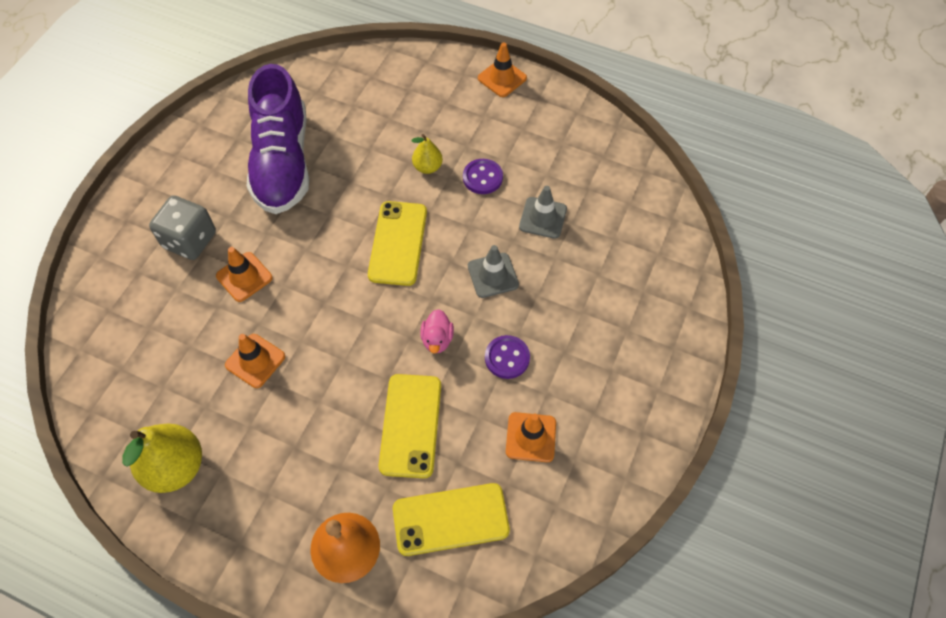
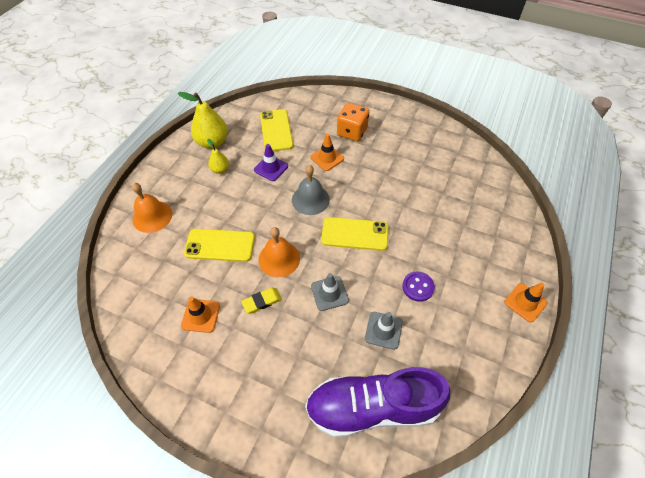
camera: 90 degrees right, 5 degrees down
(190, 240) = (352, 132): grey dice -> orange dice
(255, 361) = (271, 168): orange traffic cone -> purple traffic cone
(283, 162) = (415, 168): purple shoe -> purple shoe (372, 407)
(329, 300) = (310, 199): none -> grey bell
(427, 167) = (422, 250): yellow pear -> yellow pear (220, 169)
(437, 339) = (279, 259): pink duck -> orange bell
(450, 519) = (155, 268): yellow phone -> yellow phone (276, 130)
(507, 358) = (262, 302): purple button -> yellow eraser

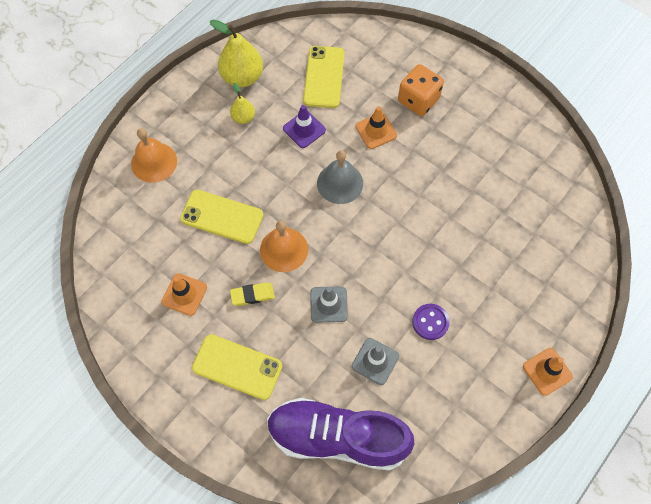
camera: 15 degrees right, 10 degrees up
(354, 234) = (379, 240): yellow phone -> yellow phone (237, 367)

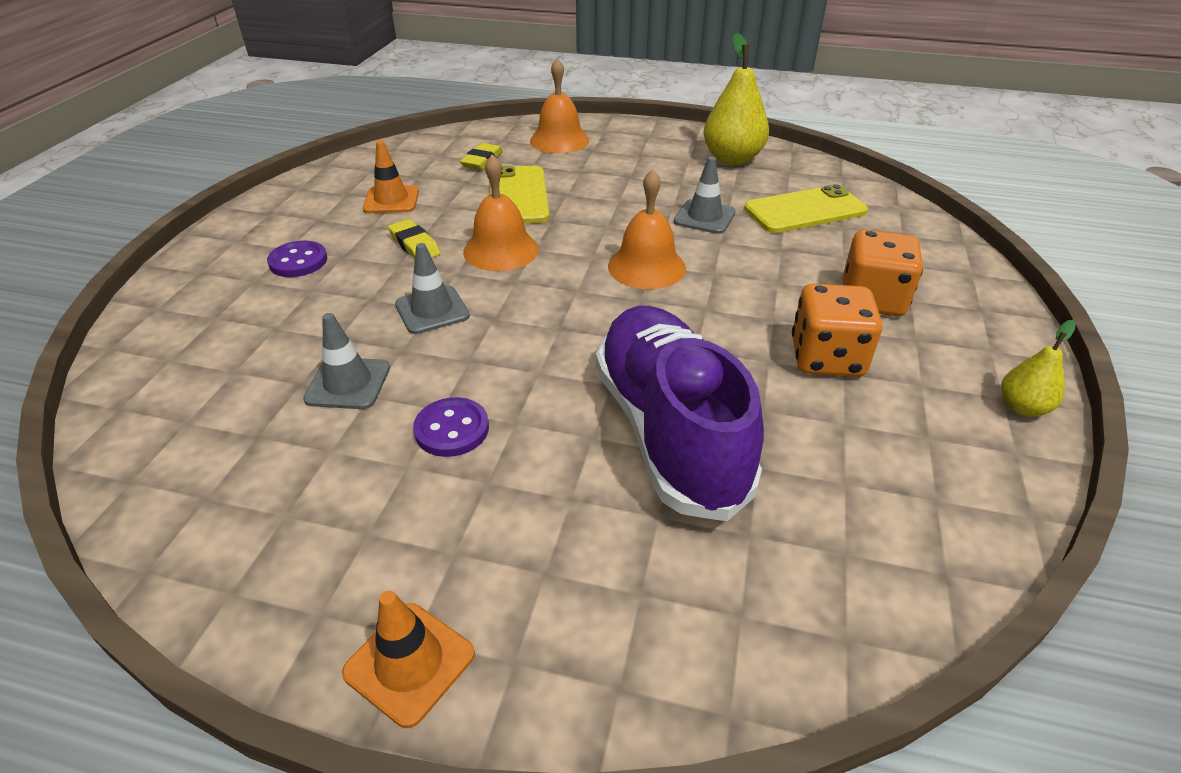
camera: 65 degrees right, 25 degrees down
(157, 221) = (482, 161): none -> yellow eraser
(237, 367) = (298, 261): yellow phone -> purple button
(243, 118) = (675, 173): yellow pear -> yellow pear (1022, 407)
(304, 129) = (704, 217): purple traffic cone -> grey traffic cone
(337, 437) = (195, 380): purple shoe -> purple shoe (669, 431)
(340, 183) = (646, 267): grey bell -> orange bell
(376, 131) = (768, 274): orange traffic cone -> none
(451, 146) = (826, 358): none -> orange dice

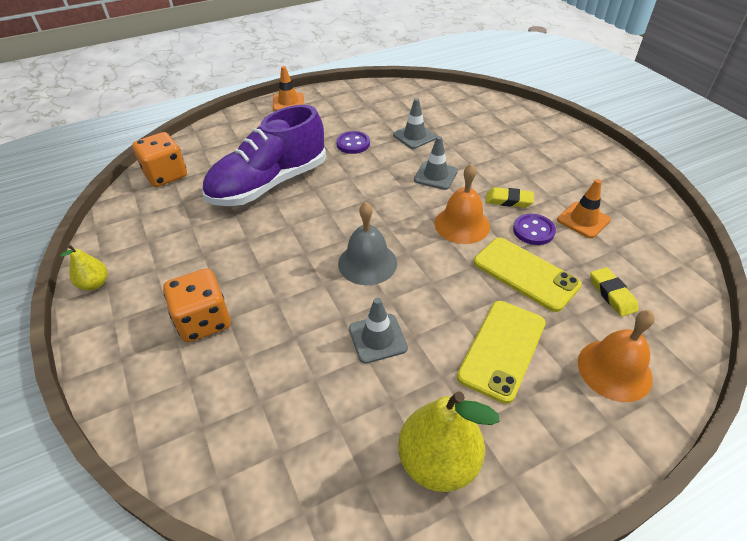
camera: 140 degrees right, 5 degrees up
(298, 261) = (538, 161): purple button -> purple button (533, 231)
(646, 267) = (367, 263): orange bell -> grey bell
(669, 431) = (269, 184): purple shoe -> purple shoe turned 105 degrees clockwise
(805, 210) = (305, 406): yellow phone -> yellow phone (502, 349)
(826, 358) = (215, 257): orange dice -> orange dice (166, 175)

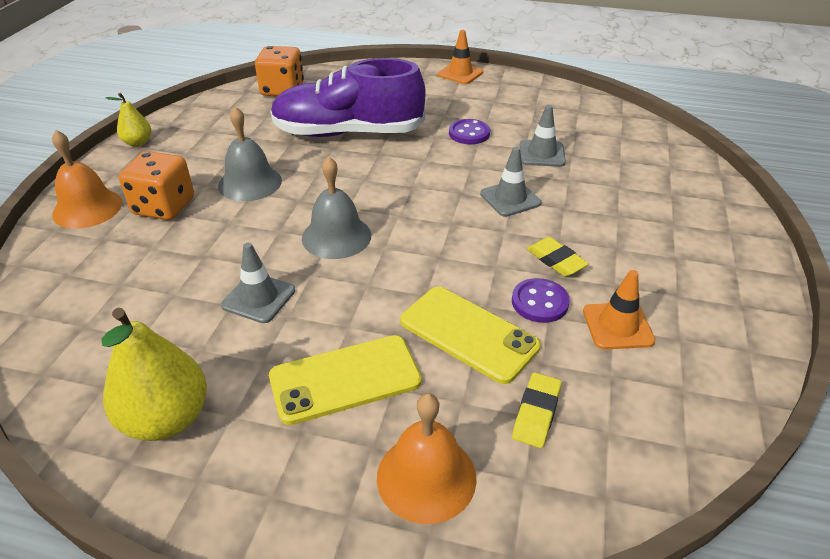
camera: 40 degrees right, 5 degrees down
(248, 261) = (250, 183): none -> grey bell
(462, 224) = (470, 254): orange bell -> orange bell (87, 208)
(525, 274) = (468, 334): yellow phone -> yellow phone turned 45 degrees counterclockwise

